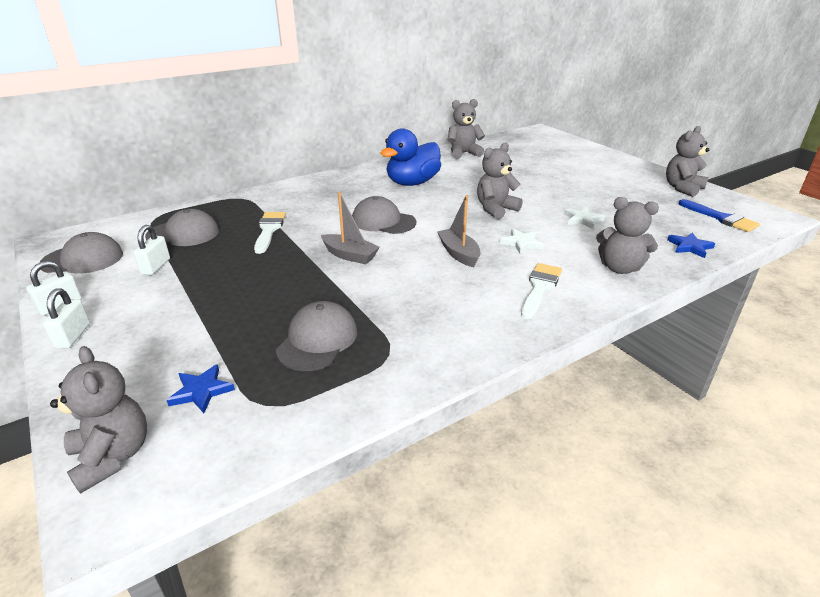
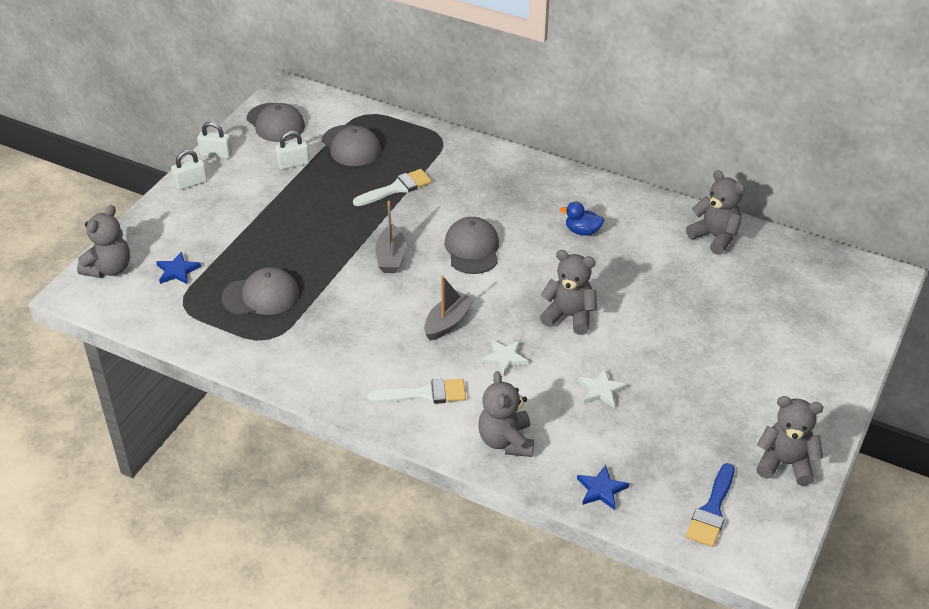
camera: 60 degrees right, 10 degrees up
(412, 183) = (582, 231): blue duck -> blue duck, size x0.48

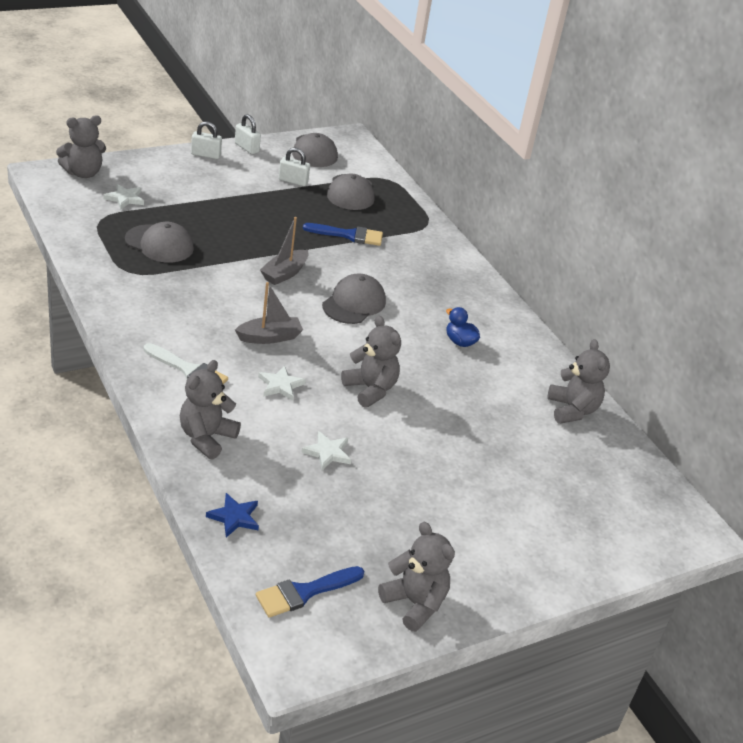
camera: 30 degrees right, 5 degrees down
(177, 271) = (125, 198): blue star -> white star
(396, 188) = (348, 235): white brush -> blue brush

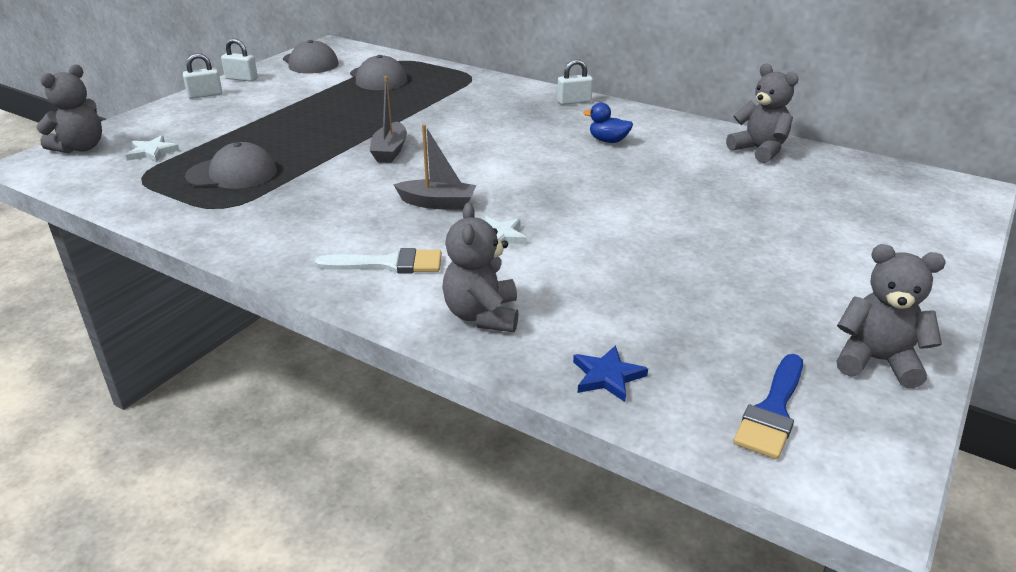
camera: 25 degrees left, 5 degrees down
(269, 337) = (437, 203): grey boat -> grey boat turned 60 degrees clockwise
(293, 181) = (315, 87): white padlock -> white padlock (574, 101)
(327, 453) = (617, 271): white star -> none
(348, 235) = (414, 105): blue brush -> none
(354, 303) = (482, 148): grey cap -> none
(370, 389) = (584, 204): grey teddy bear -> none

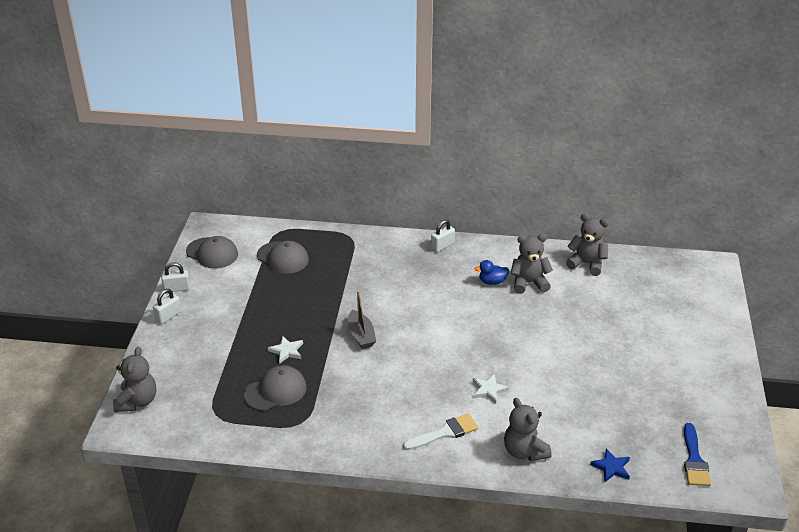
camera: 25 degrees left, 5 degrees up
(152, 152) = (196, 389): white star -> white star (286, 351)
(437, 203) = (432, 374): grey boat -> none
(876, 361) = (723, 412): grey teddy bear -> grey teddy bear (529, 283)

